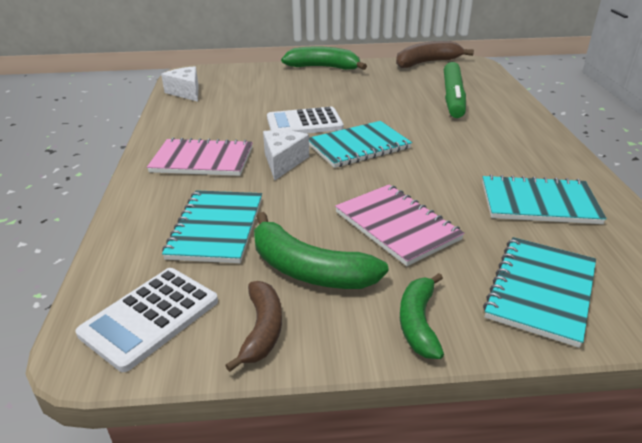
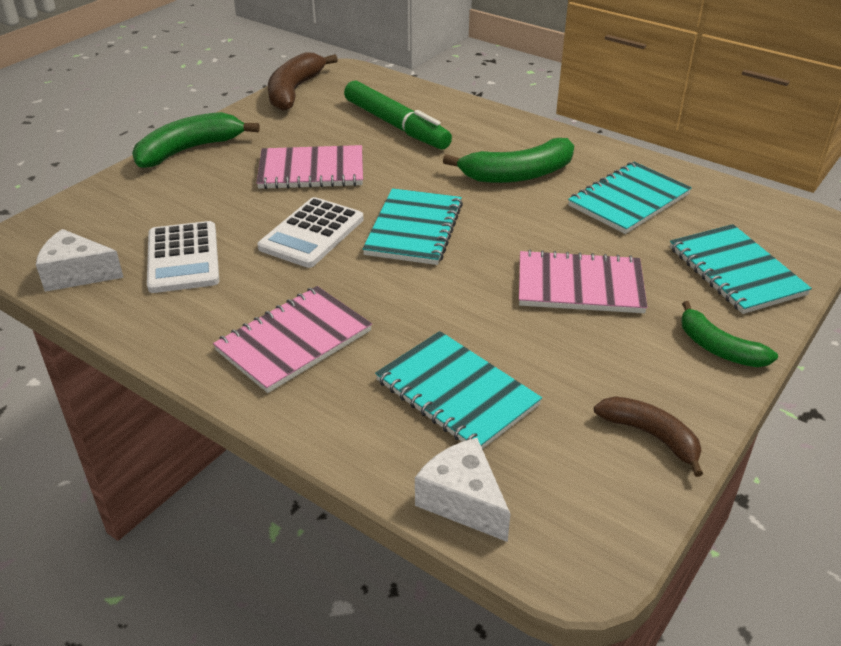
camera: 50 degrees left, 5 degrees up
(150, 317) = (566, 501): white calculator -> white calculator (183, 258)
(283, 162) = (379, 289): white cheese -> white cheese (463, 501)
(308, 269) = (592, 368): green banana -> green banana (518, 174)
(361, 98) = (311, 170): none -> pink notebook

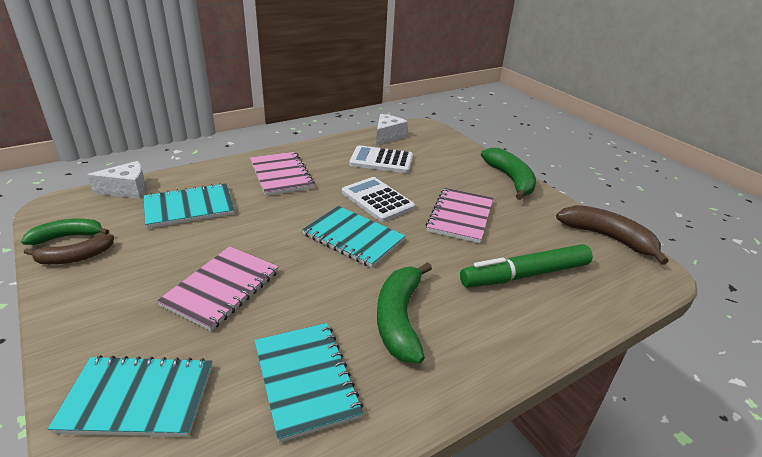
camera: 110 degrees right, 5 degrees down
(718, 348) = (86, 327): green banana -> green banana (67, 237)

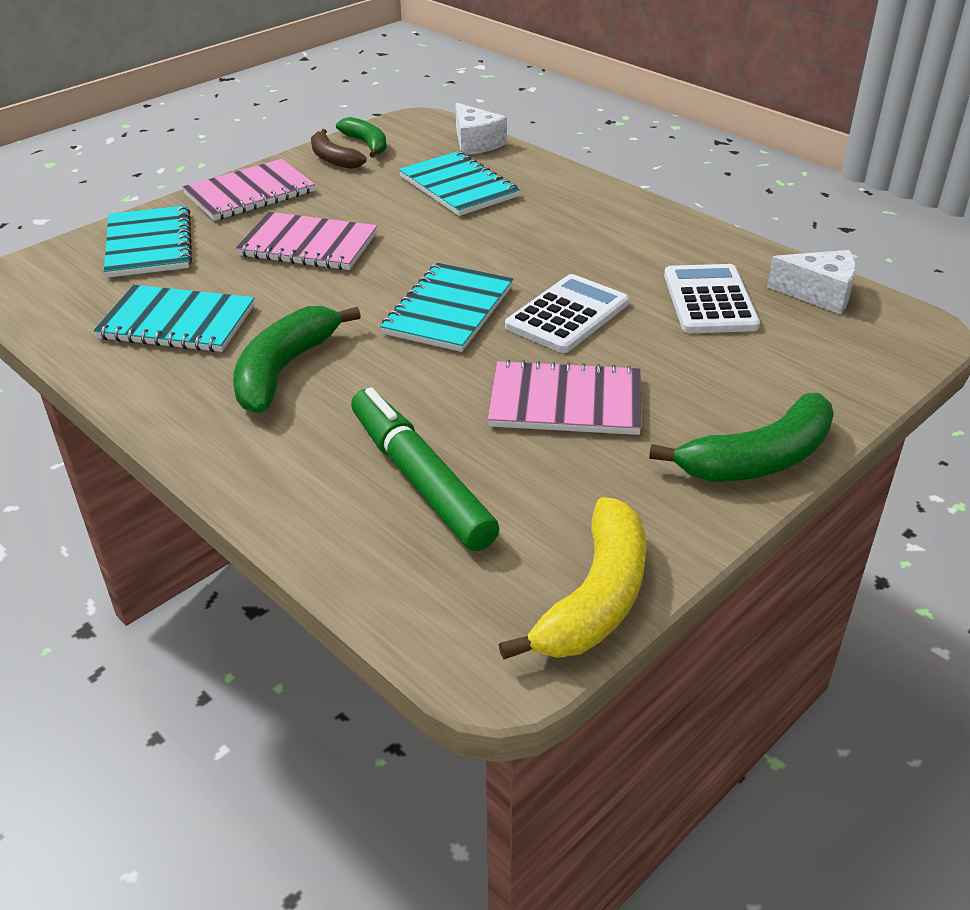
camera: 80 degrees right, 5 degrees up
(281, 175) = (585, 225): pink notebook -> pink notebook (250, 193)
(306, 380) = (177, 322): turquoise notebook -> turquoise notebook turned 45 degrees clockwise
(400, 319) = (284, 370): green banana -> green banana turned 60 degrees counterclockwise
(607, 238) = (595, 598): brown banana -> yellow banana

